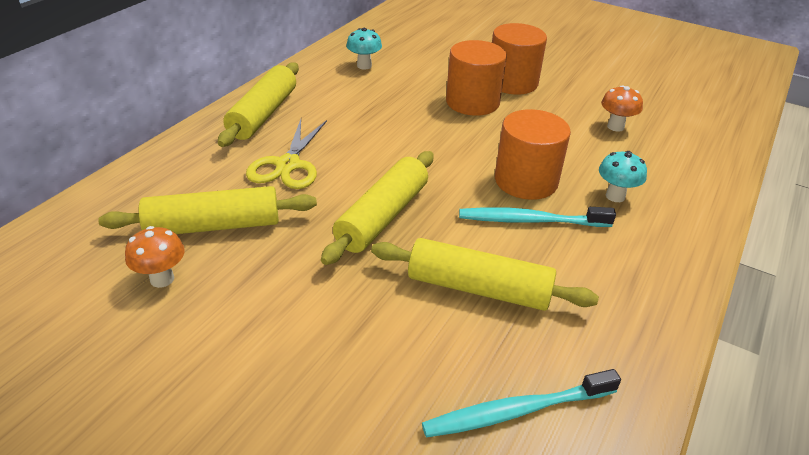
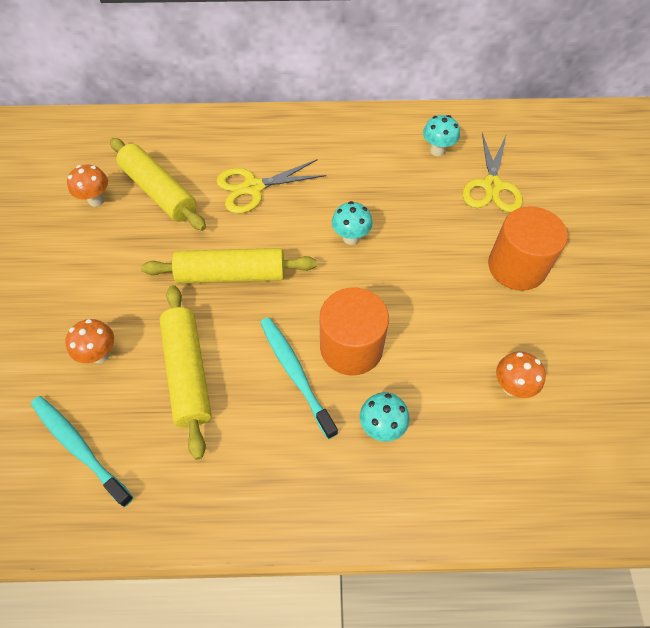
camera: 60 degrees right, 20 degrees up
(263, 114) = (306, 136): yellow rolling pin -> none
(399, 350) = (100, 354): none -> orange mushroom
(410, 137) = (351, 238): none -> turquoise mushroom
(427, 61) = (492, 186): none -> yellow scissors
(472, 102) = (448, 253): orange cylinder -> none

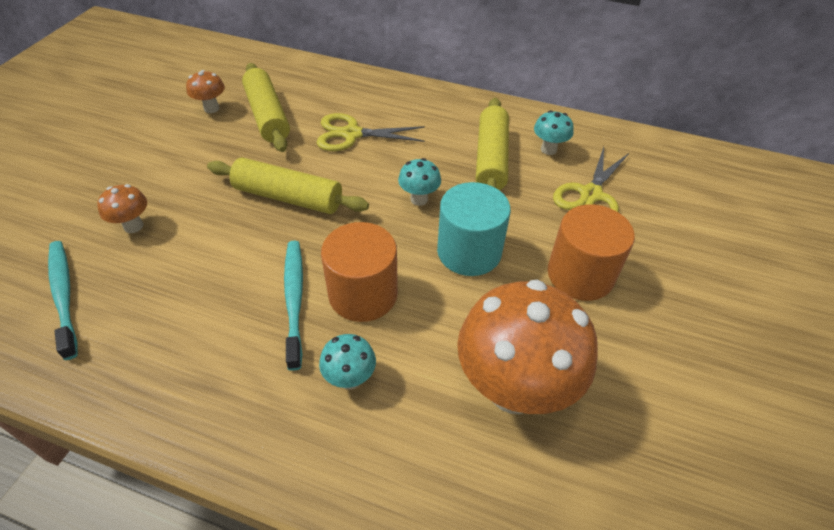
camera: 20 degrees right, 10 degrees down
(188, 373) = (197, 266): yellow rolling pin -> yellow rolling pin (491, 159)
(419, 275) = (469, 252): none -> turquoise cylinder
(511, 386) = (513, 389): orange mushroom -> orange mushroom, size x2.27

